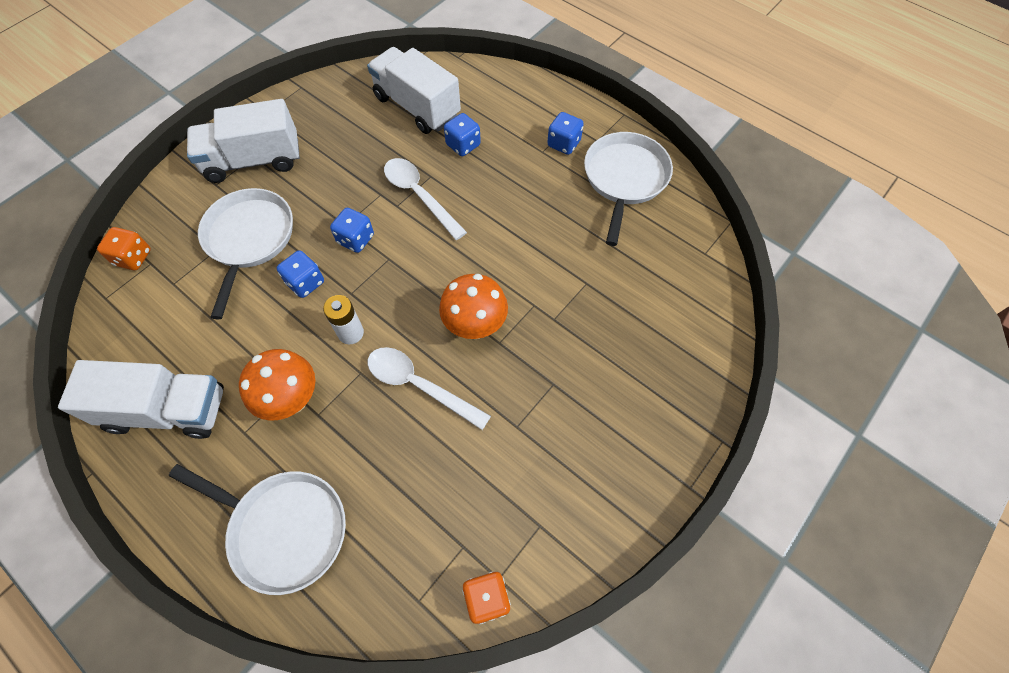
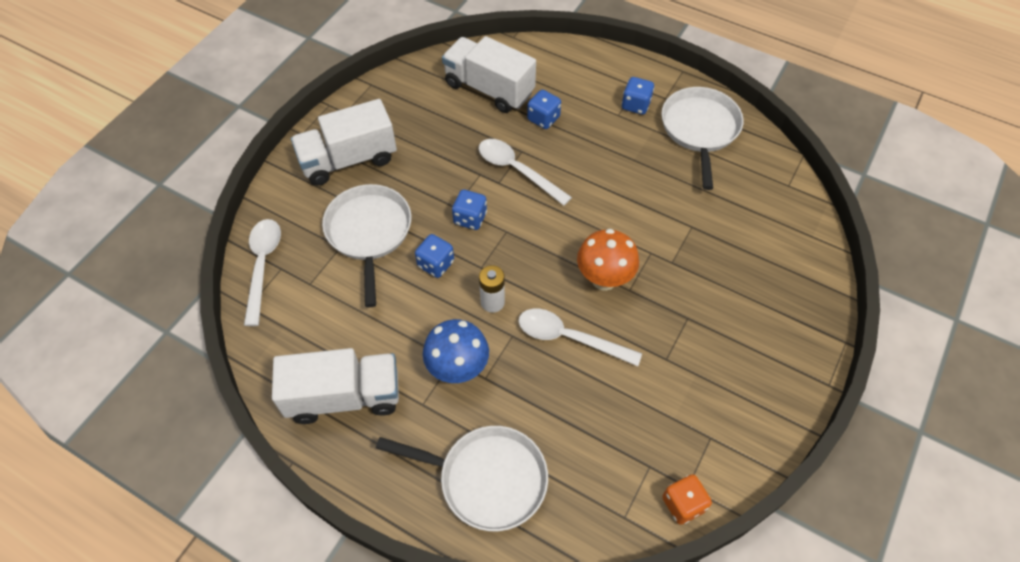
camera: 10 degrees left, 5 degrees down
(133, 258) = (263, 266): orange dice -> white spoon
(292, 400) = (458, 369): orange mushroom -> blue mushroom

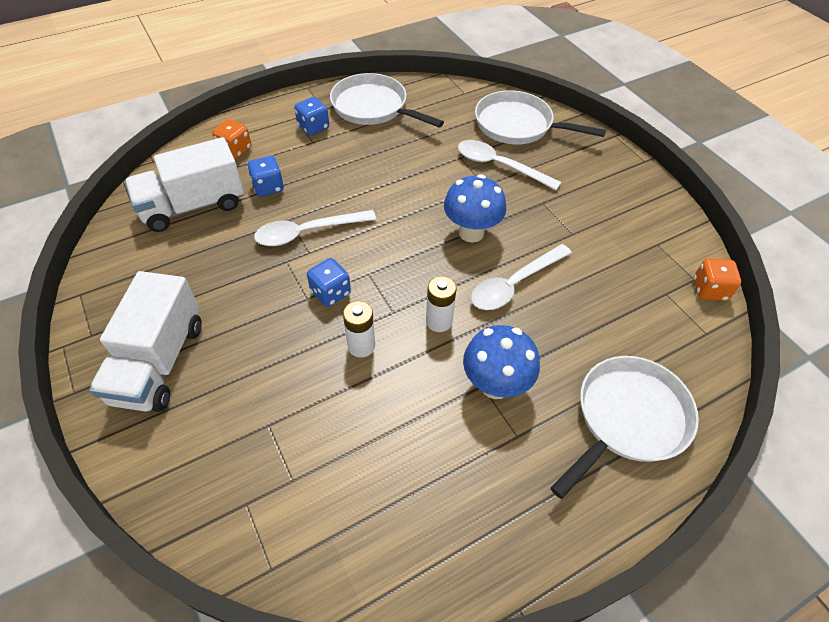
camera: 60 degrees left, 5 degrees down
(263, 266) = (225, 524): white spoon -> white spoon (499, 166)
(344, 396) = (465, 510): white truck -> none
(369, 233) = (274, 387): white pan -> white pan (518, 125)
(436, 264) = (361, 346): blue dice -> white battery
(565, 74) = (235, 150): none -> orange dice
(604, 279) = (471, 233): orange mushroom -> blue mushroom

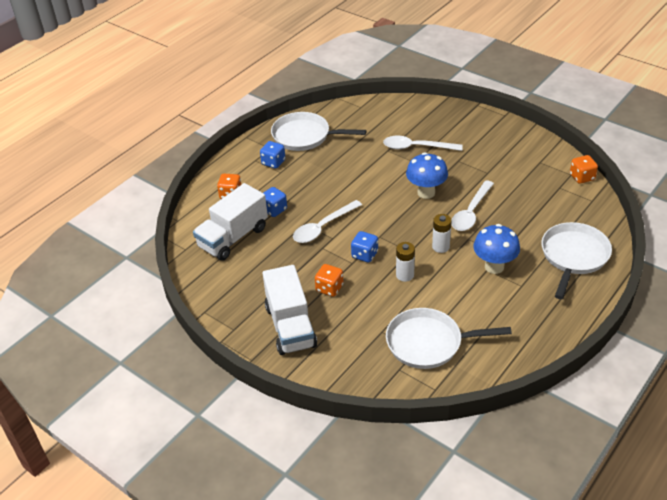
camera: 20 degrees left, 10 degrees down
(250, 324) = (329, 288): none -> orange dice
(518, 125) = (411, 117): white pan -> white pan (428, 343)

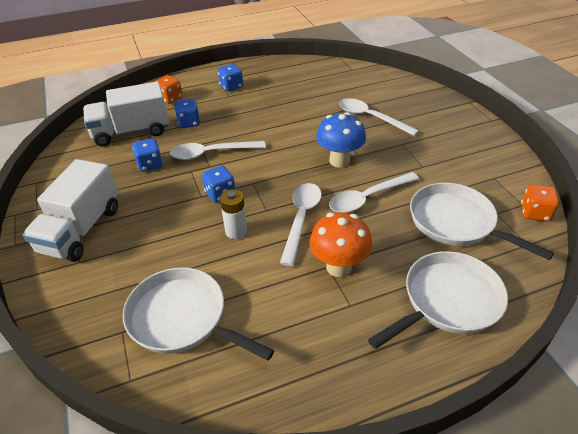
camera: 30 degrees right, 0 degrees up
(283, 257) = (150, 165): none -> blue dice
(305, 136) = (279, 76): white pan -> white pan (456, 222)
(329, 288) = (154, 210): orange dice -> none
(440, 247) = (301, 219): white battery -> white spoon
(494, 266) = (338, 267): blue mushroom -> orange mushroom

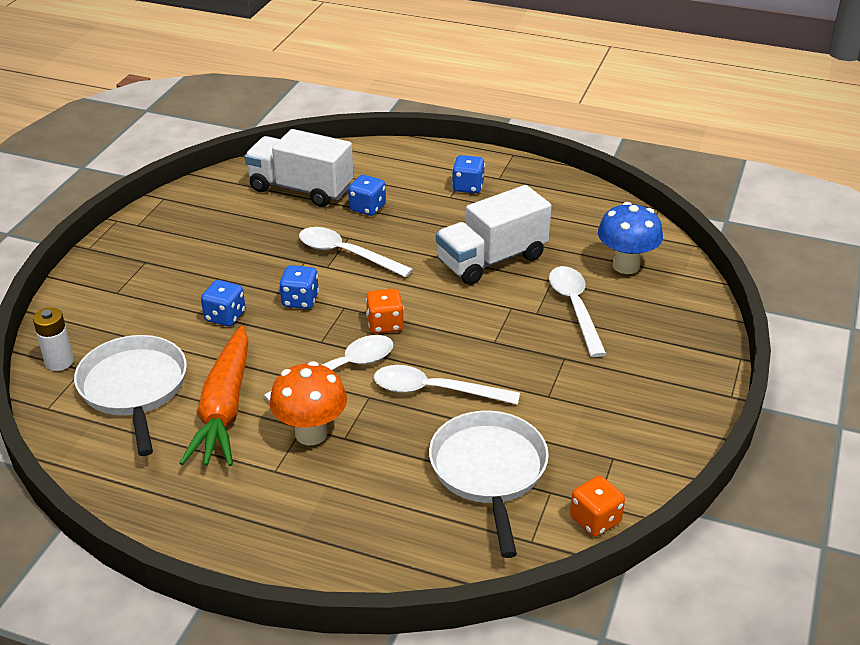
camera: 40 degrees right, 5 degrees down
(81, 230) = (148, 265): white truck -> white truck (492, 260)
(150, 165) = (276, 234): blue dice -> blue dice (225, 316)
(170, 98) = (384, 169): orange dice -> orange dice (385, 324)
(236, 231) = (267, 344): white battery -> white battery (59, 362)
(264, 288) = (224, 408): none -> orange carrot
(339, 161) = (463, 336): blue mushroom -> blue mushroom (626, 266)
(447, 301) = (364, 528): white pan -> none

